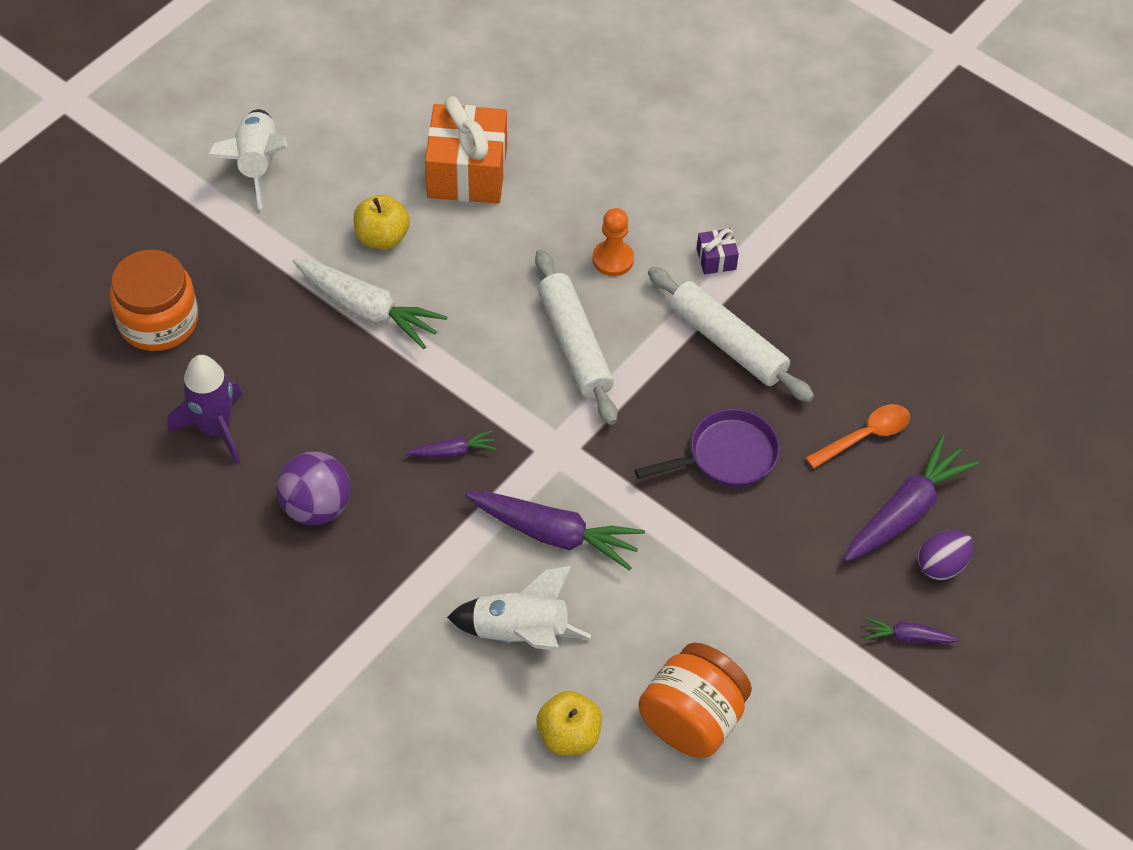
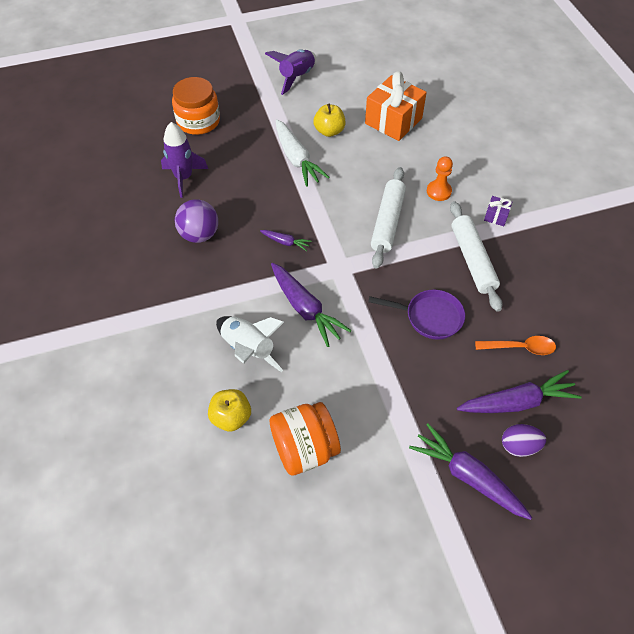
camera: 35 degrees right, 0 degrees up
(257, 164) = (296, 77): white rocket -> purple rocket
(907, 637) = (468, 476): purple carrot -> purple carrot, size x1.98

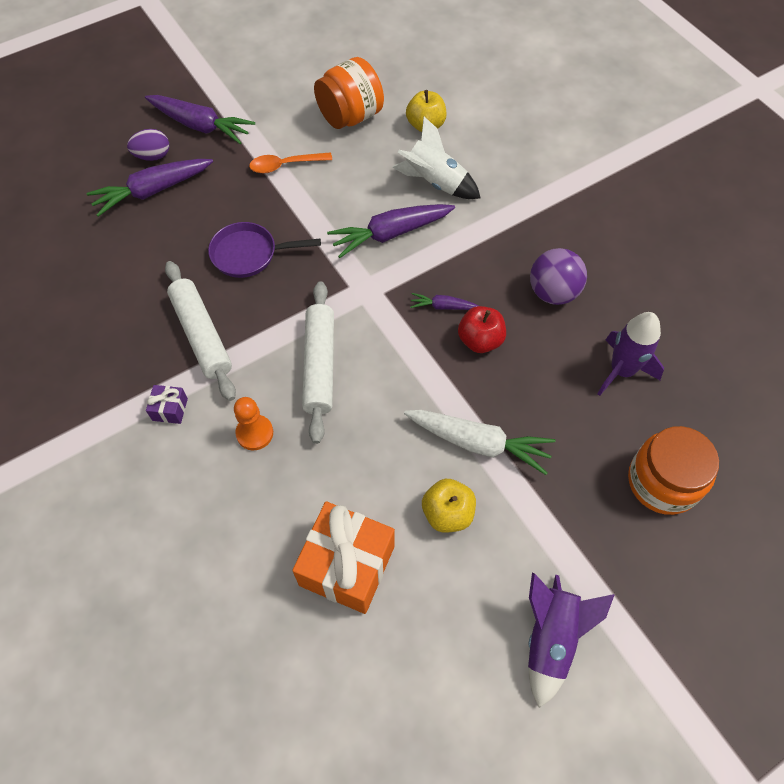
camera: 165 degrees right, 5 degrees up
(269, 214) = (480, 340): none -> red apple
(296, 159) = (478, 443): white carrot -> white carrot turned 150 degrees clockwise
(305, 308) = (391, 234): purple carrot -> purple carrot turned 60 degrees counterclockwise
(520, 347) = (146, 243): orange spoon -> orange spoon (285, 165)

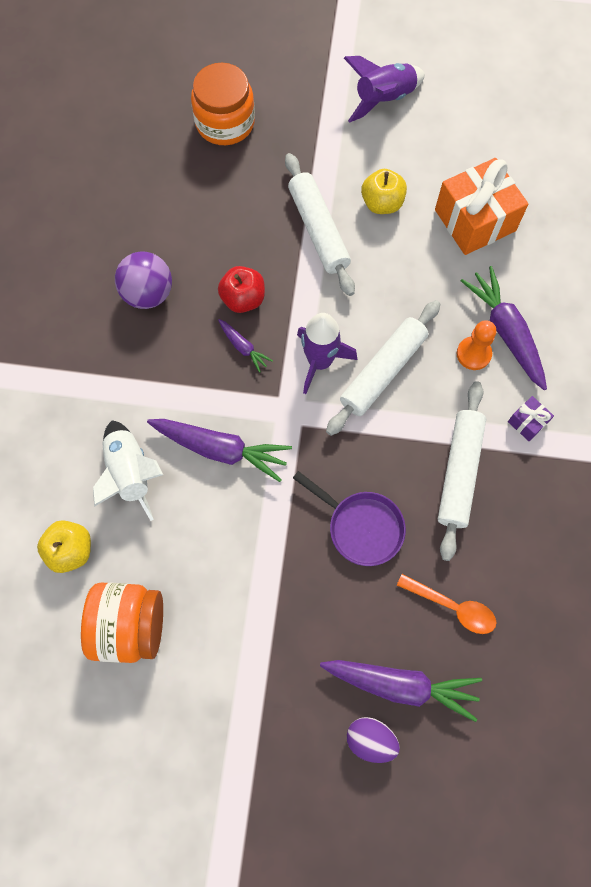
camera: 140 degrees left, 10 degrees up
(200, 126) = (291, 746): purple carrot -> purple carrot (506, 332)
(285, 165) = (247, 611): orange spoon -> orange spoon (452, 607)
(478, 443) = (318, 230): white carrot -> white rolling pin
(621, 370) = (168, 203): purple rocket -> purple rocket (320, 362)

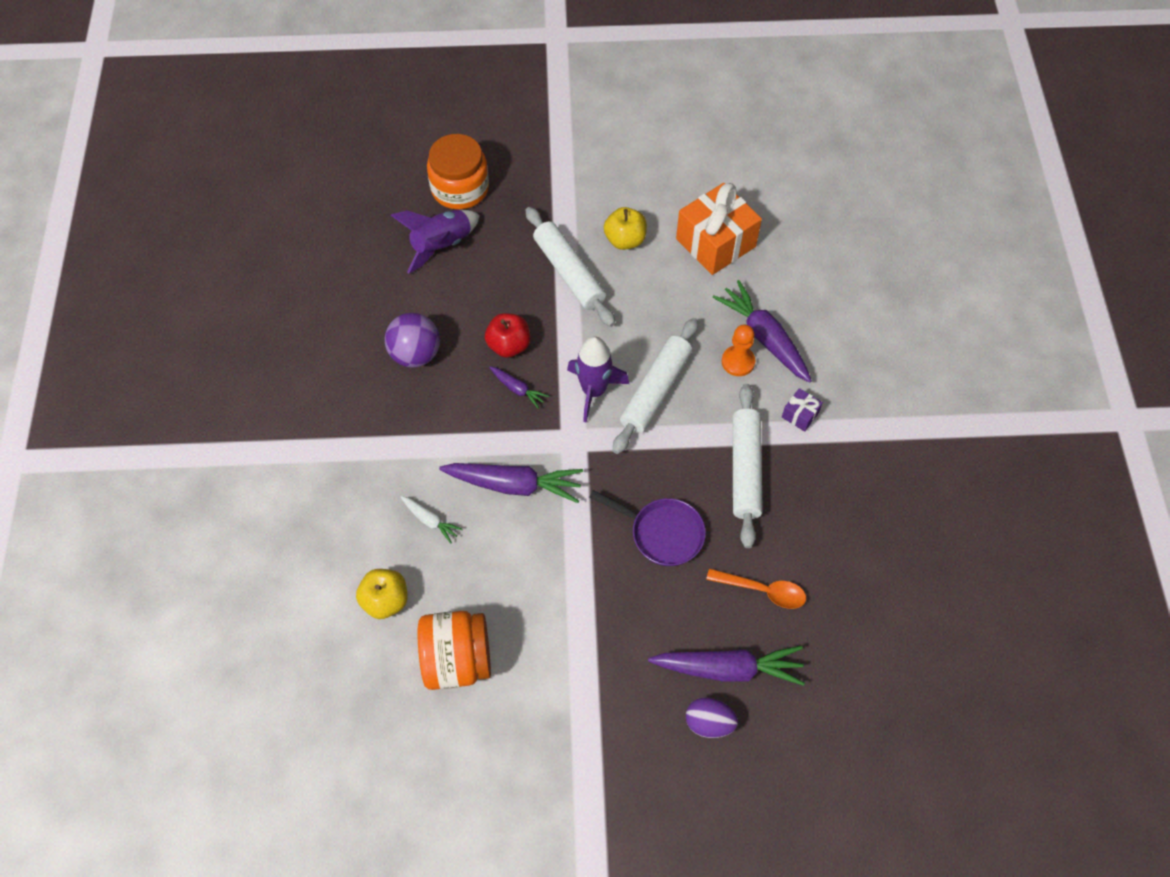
camera: 10 degrees left, 10 degrees down
(130, 473) = (430, 520): white rocket -> white carrot
(384, 99) = (608, 146): purple rocket -> purple rocket (441, 245)

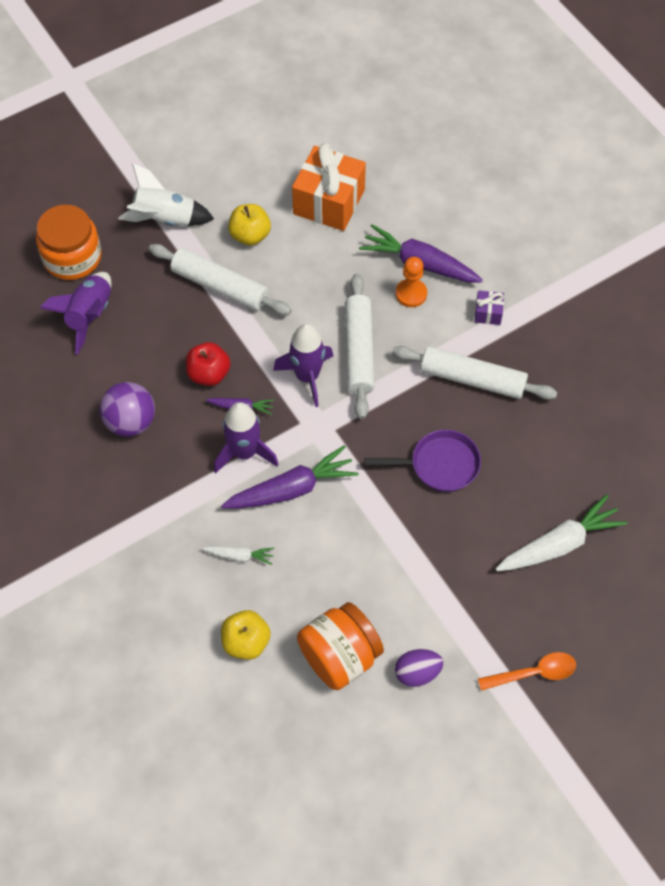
camera: 30 degrees left, 0 degrees up
(494, 430) = (244, 452): none -> purple rocket
(560, 191) = (165, 219): none -> white rocket
(709, 723) = (571, 594): purple egg -> purple egg (417, 673)
(728, 669) = (559, 544): purple carrot -> white carrot
(745, 469) = (472, 379): white rolling pin -> white rolling pin turned 45 degrees counterclockwise
(762, 590) = (547, 469): orange spoon -> orange spoon (533, 673)

